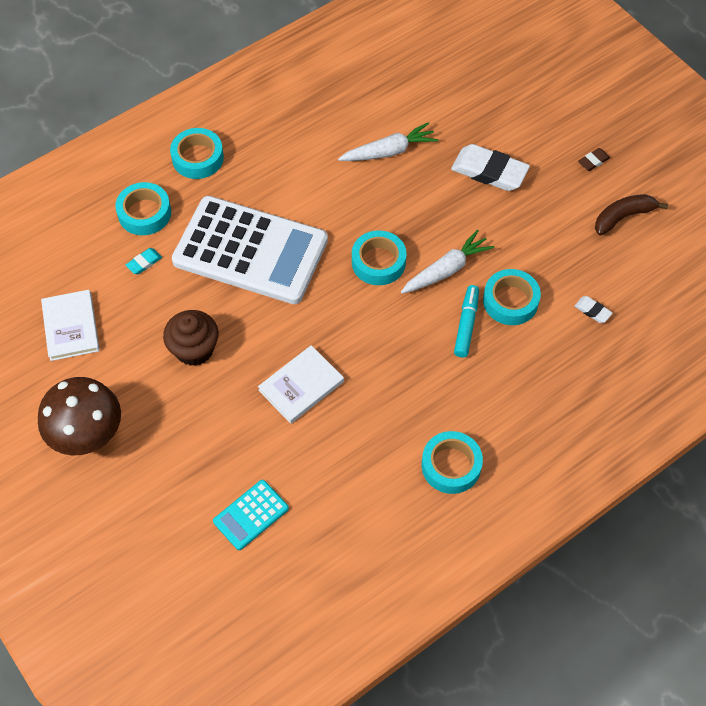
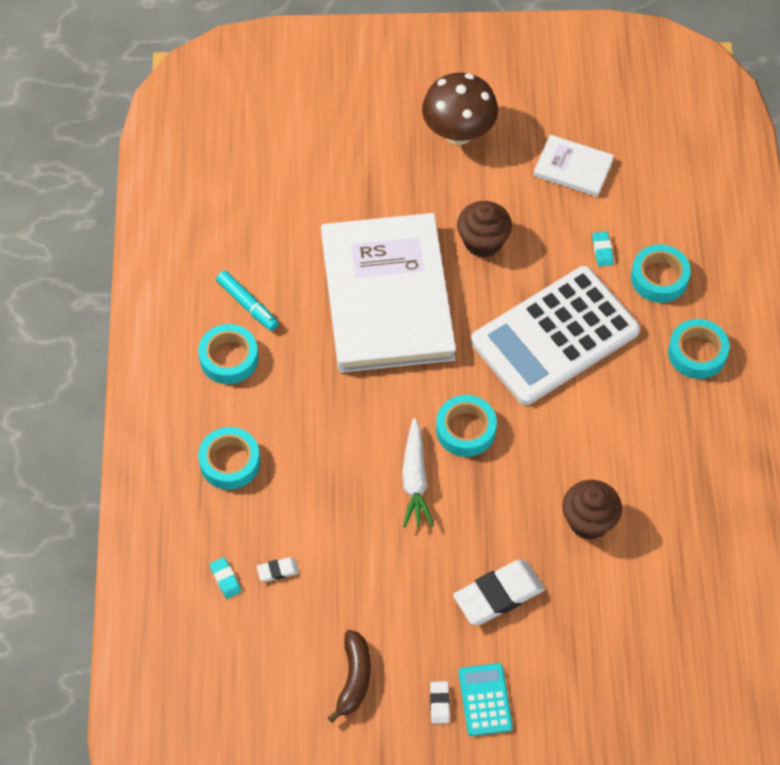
camera: 125 degrees right, 0 degrees up
(251, 515) = (302, 201): turquoise calculator -> turquoise calculator (485, 700)
(301, 386) = (387, 297): white book -> white book, size x2.29
(389, 151) = (589, 521): white carrot -> brown cupcake
(466, 324) = (346, 457): turquoise marker -> turquoise marker (247, 304)
(510, 301) = (341, 509): turquoise tape -> turquoise tape (230, 462)
(593, 161) = (439, 703): brown eraser -> white eraser
(629, 340) = (225, 579): none -> turquoise eraser

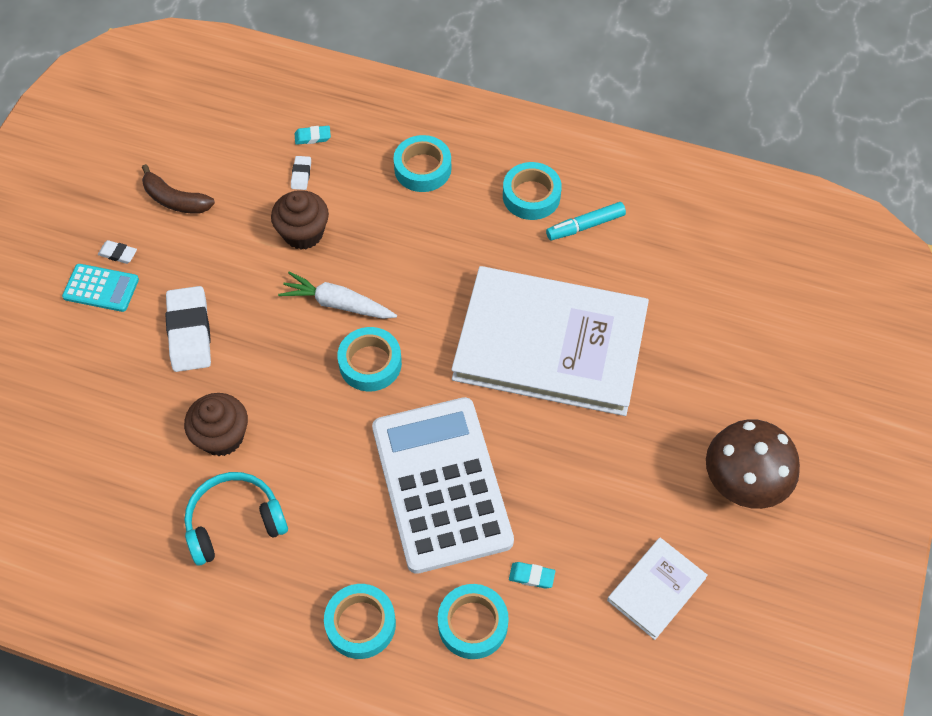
camera: 110 degrees right, 0 degrees up
(483, 241) = (587, 457): brown cupcake -> brown cupcake (303, 233)
(660, 477) = (234, 522): none -> turquoise headphones

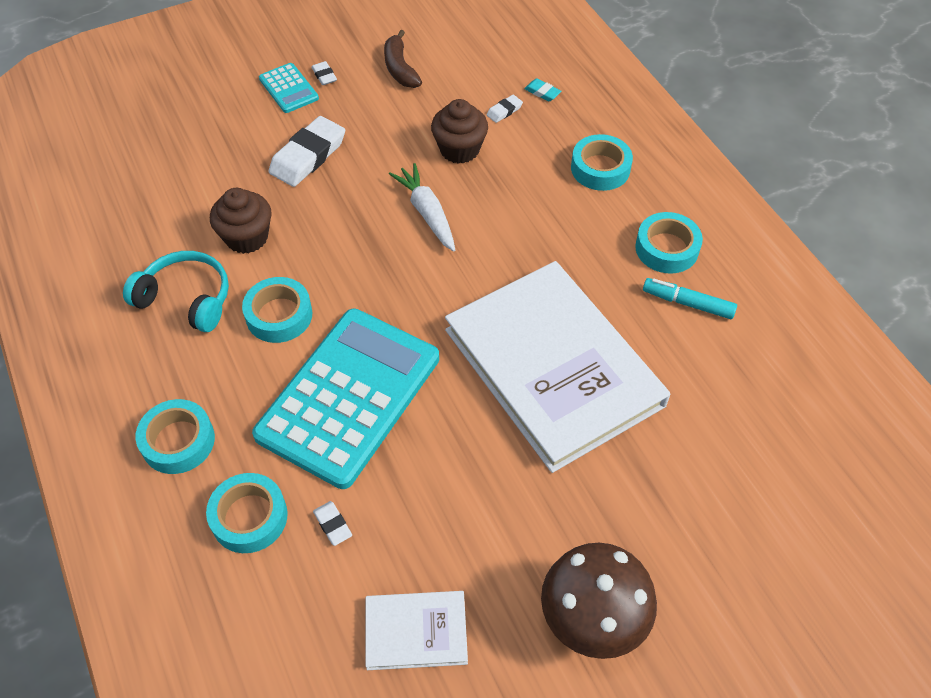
camera: 45 degrees right, 5 degrees down
(370, 363) = (401, 270): turquoise tape -> turquoise tape (279, 315)
(441, 484) = (349, 396): white calculator -> turquoise calculator
(531, 576) = (332, 525): turquoise eraser -> white eraser

